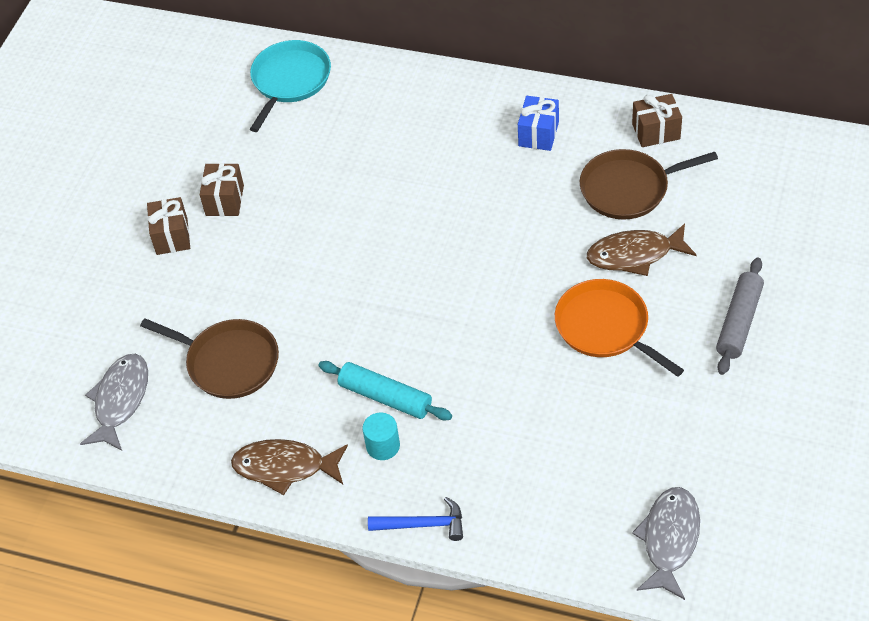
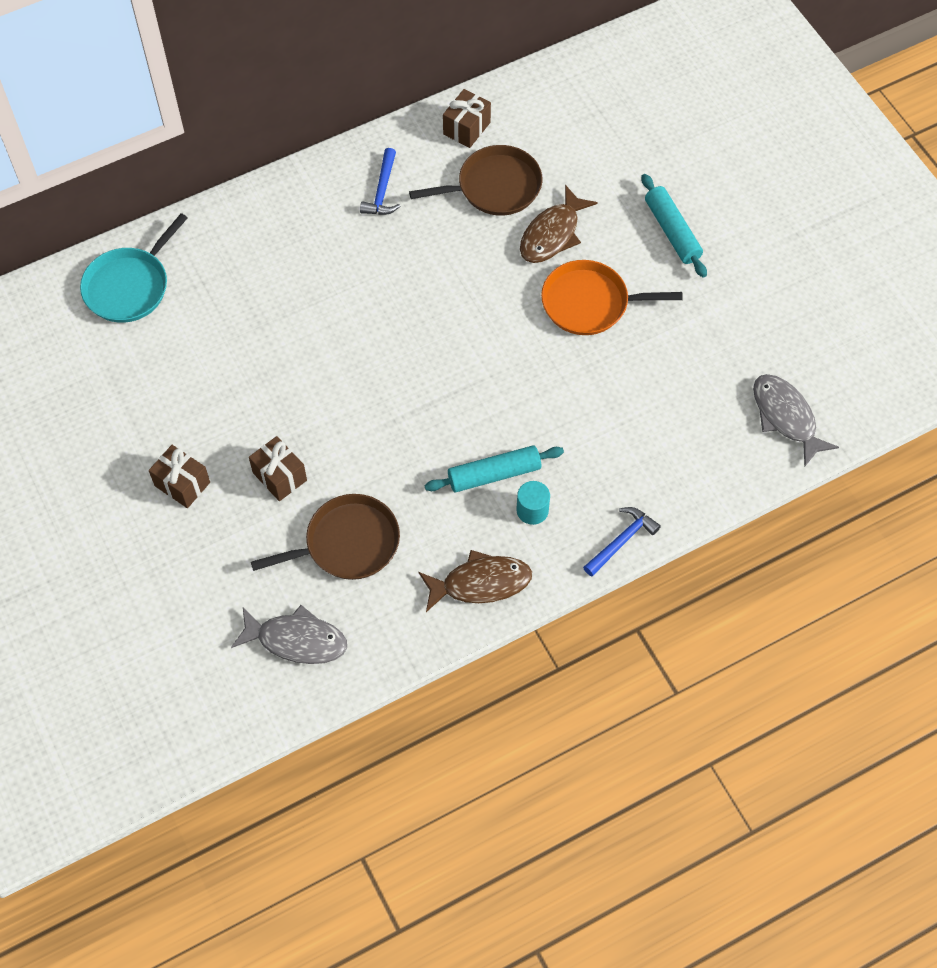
camera: 50 degrees left, 10 degrees up
(120, 400) = (296, 640): grey fish -> grey fish turned 135 degrees clockwise
(224, 200) = (192, 422): brown gift -> brown gift (279, 476)
(285, 467) = (480, 583): brown fish -> brown fish turned 150 degrees counterclockwise
(289, 81) = (129, 286): turquoise pan -> turquoise pan turned 120 degrees counterclockwise
(538, 134) = (382, 190): blue gift -> blue hammer
(629, 188) = (494, 187): brown pan -> brown pan turned 135 degrees counterclockwise
(739, 322) = (672, 231): grey rolling pin -> turquoise rolling pin

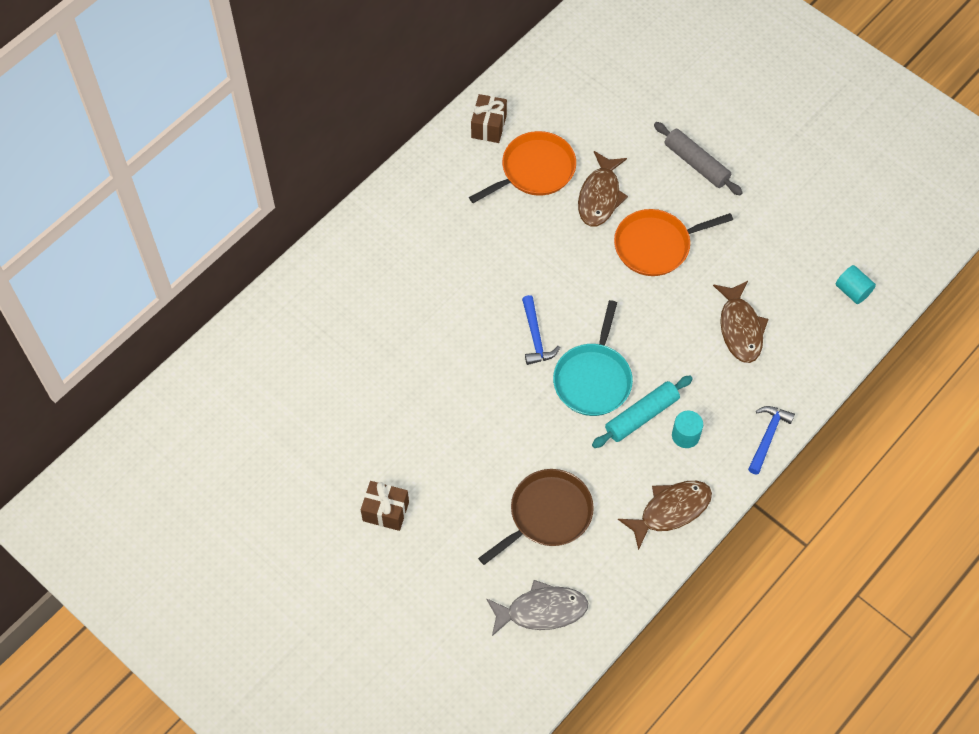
camera: 20 degrees left, 0 degrees up
(129, 286) = (261, 354): turquoise pan -> turquoise pan (593, 379)
(279, 476) = (465, 477): brown gift -> none
(382, 190) = (441, 202): blue hammer -> blue hammer (535, 336)
(494, 187) = (534, 170): brown pan -> orange pan
(642, 417) = (740, 328): none -> brown fish
(672, 231) = (696, 164): turquoise rolling pin -> grey rolling pin
(786, 417) = (852, 291): grey fish -> turquoise cylinder

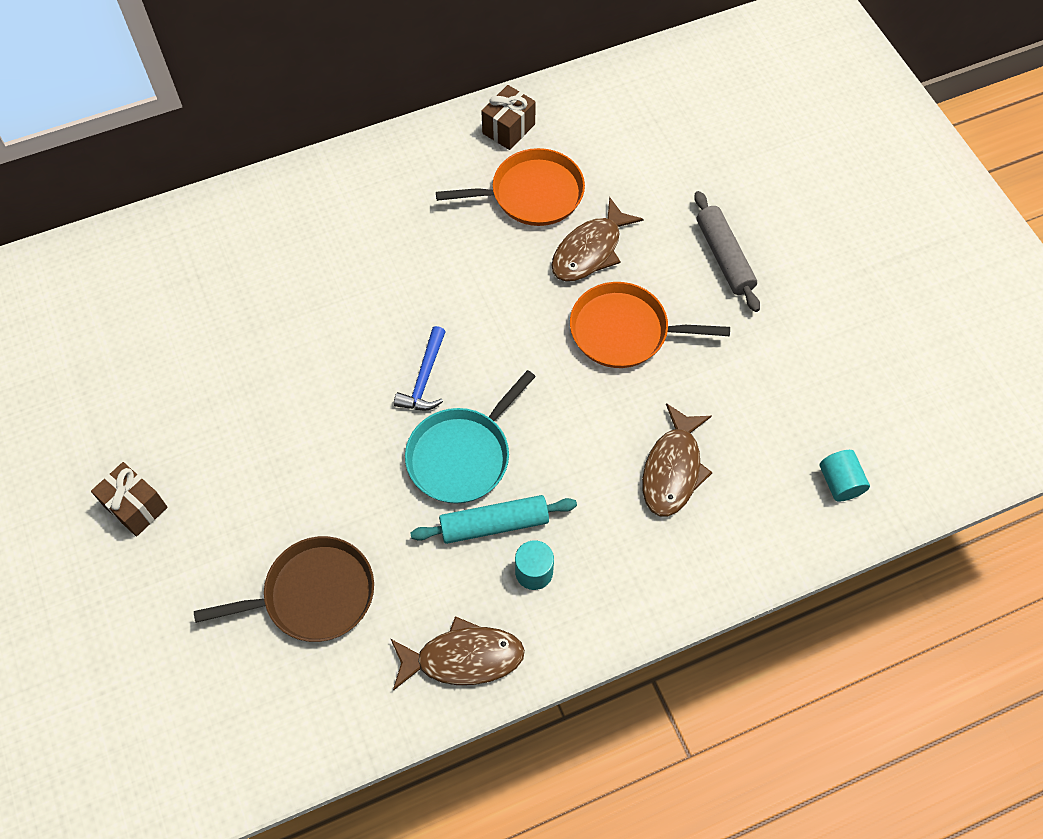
camera: 25 degrees right, 0 degrees up
(541, 610) = (236, 711): grey fish -> none
(767, 437) = (635, 619): blue hammer -> none

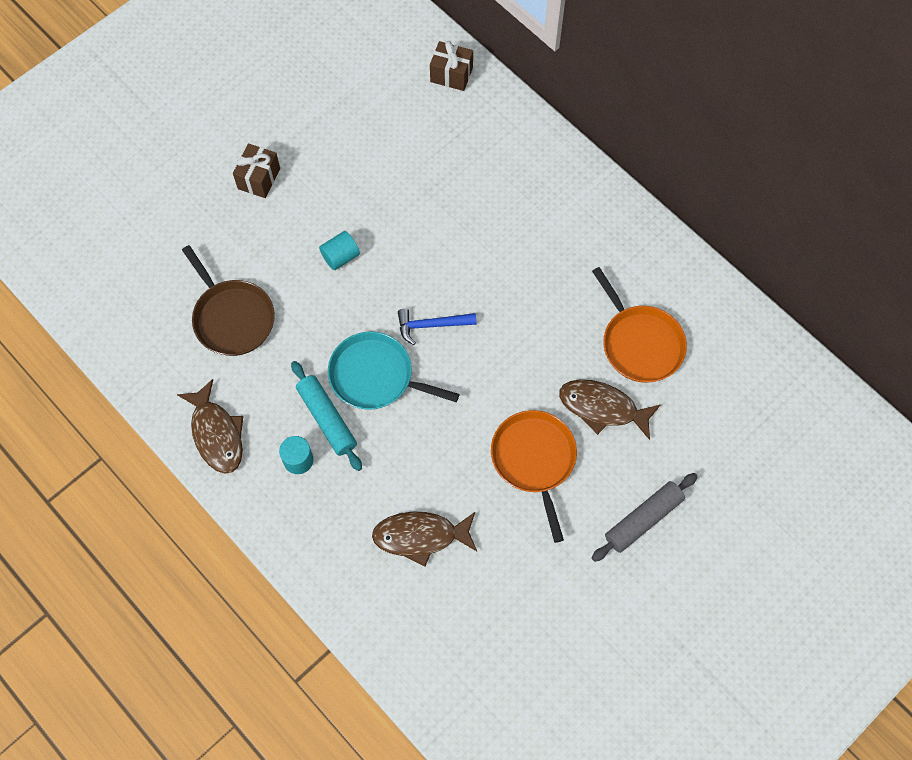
camera: 70 degrees right, 5 degrees up
(508, 129) = (699, 302): brown gift -> brown gift (451, 75)
(839, 482) = (457, 674): turquoise cylinder -> turquoise cylinder (340, 257)

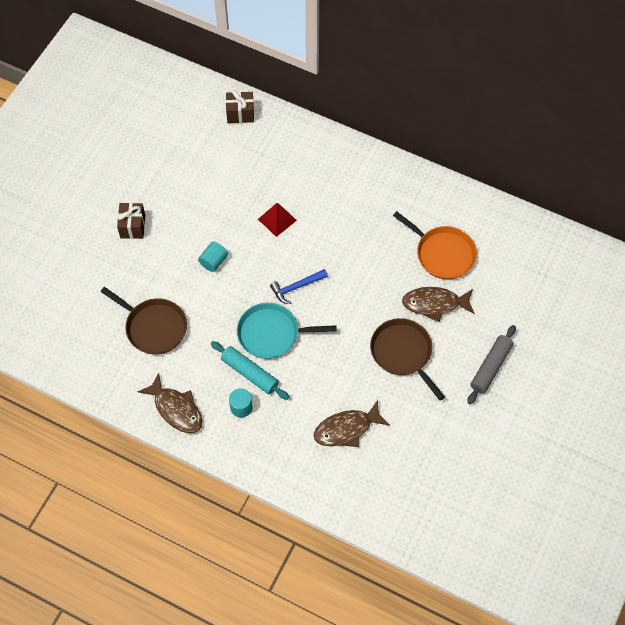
camera: 20 degrees left, 5 degrees down
(442, 228) = (277, 219): none -> red pyramid
(534, 460) = (403, 353): orange pan -> brown pan

